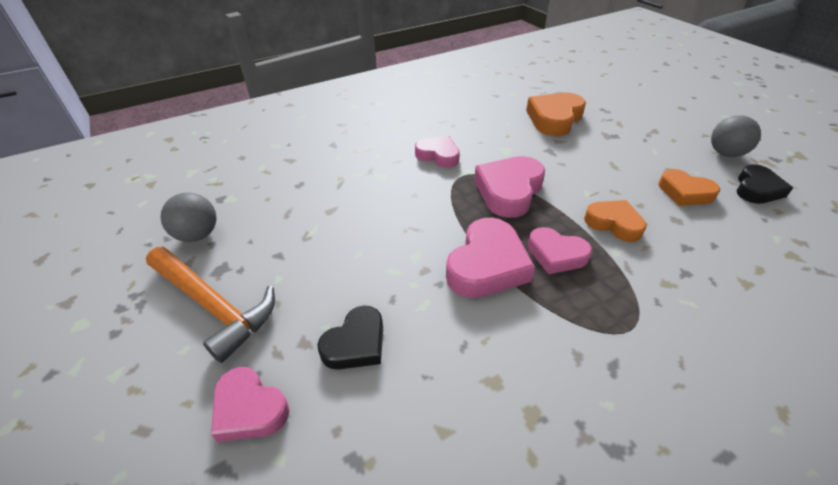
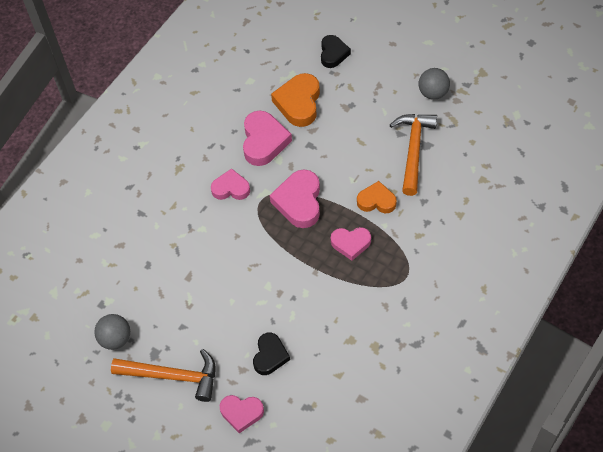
camera: 25 degrees left, 15 degrees up
(487, 265) = (314, 271): pink heart -> pink heart (264, 141)
(685, 192) = (413, 150): orange heart -> orange hammer
(757, 189) = (457, 125): black heart -> black heart (333, 54)

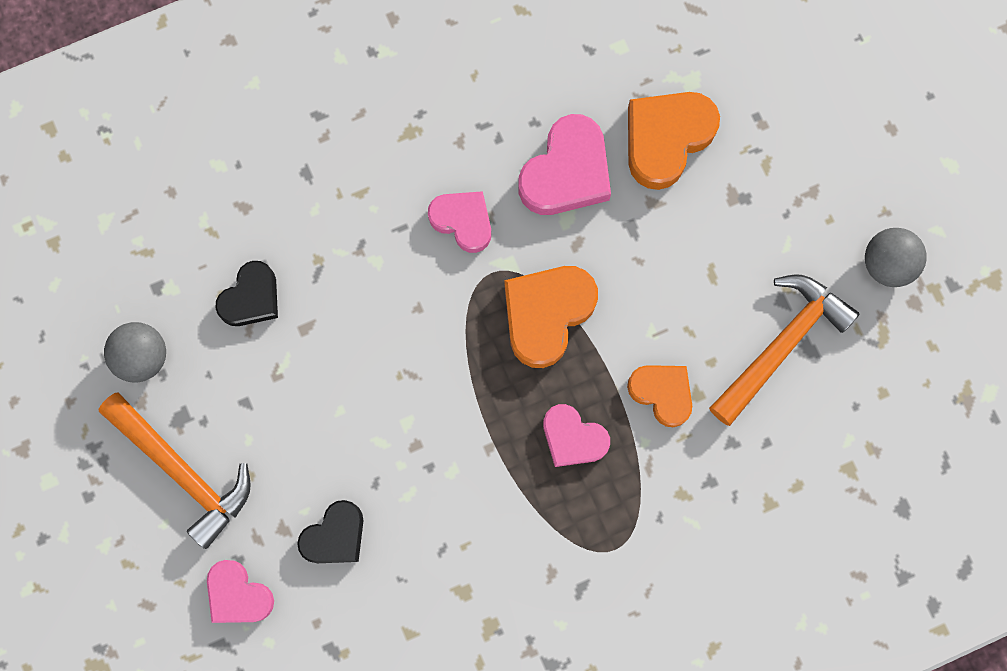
camera: 30 degrees right, 20 degrees up
(299, 202) = (547, 314): pink heart -> orange heart
(333, 54) = (783, 84): black heart -> black heart (251, 298)

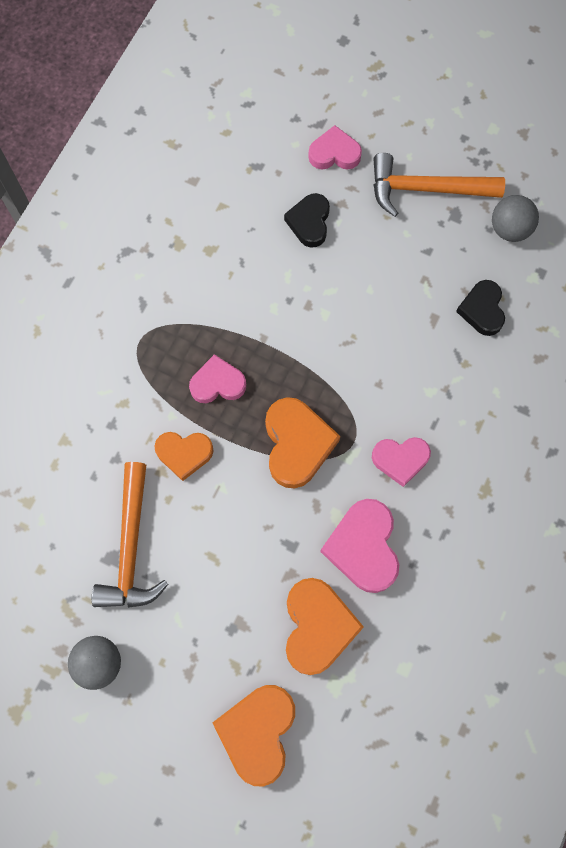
camera: 140 degrees right, 5 degrees down
(789, 97) = (258, 732): none -> orange heart

